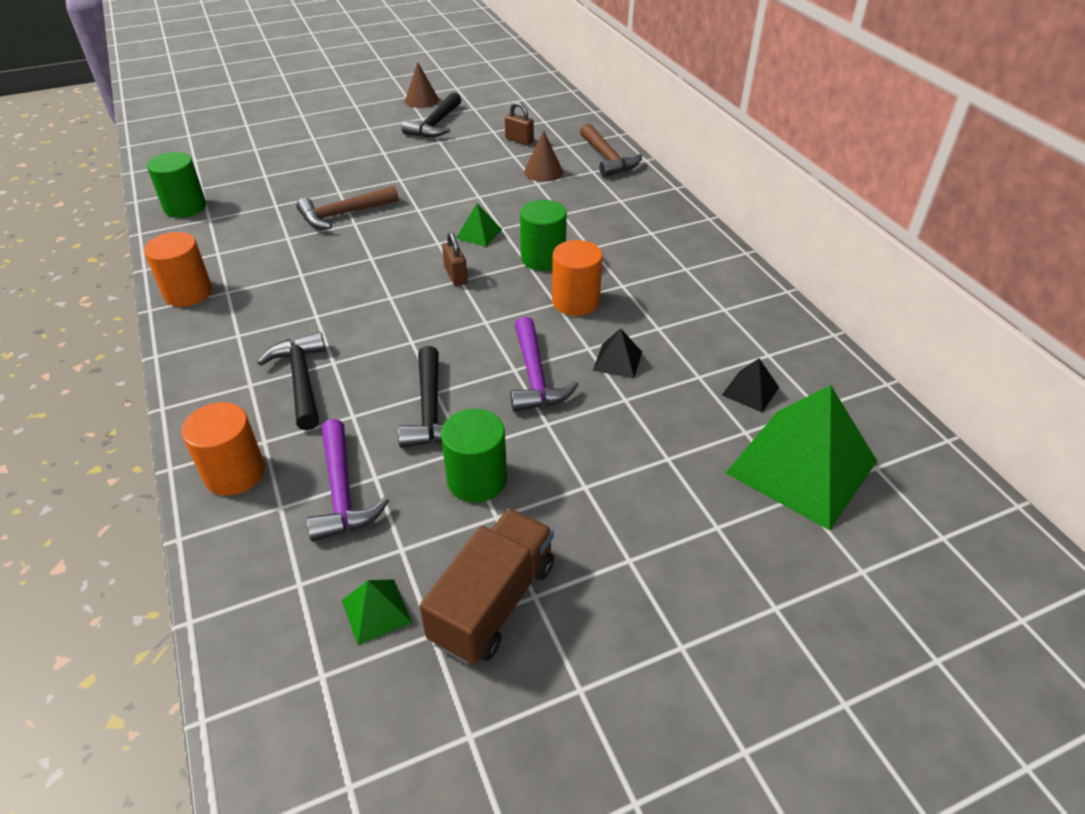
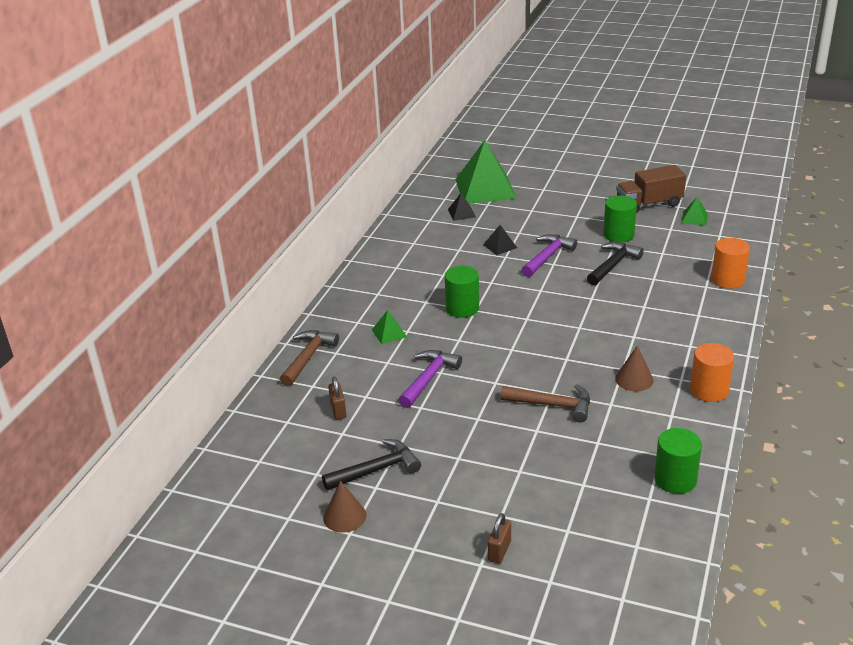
camera: 135 degrees left, 10 degrees down
(301, 380) = (668, 305): black hammer -> none
(342, 492) = (681, 254): purple hammer -> purple hammer (428, 378)
(456, 276) = (526, 322): brown padlock -> brown padlock (499, 551)
(479, 234) = (478, 342): green pyramid -> green pyramid (389, 333)
(543, 172) = (368, 370): brown cone -> brown cone (634, 379)
(575, 301) = (480, 278): orange cylinder -> none

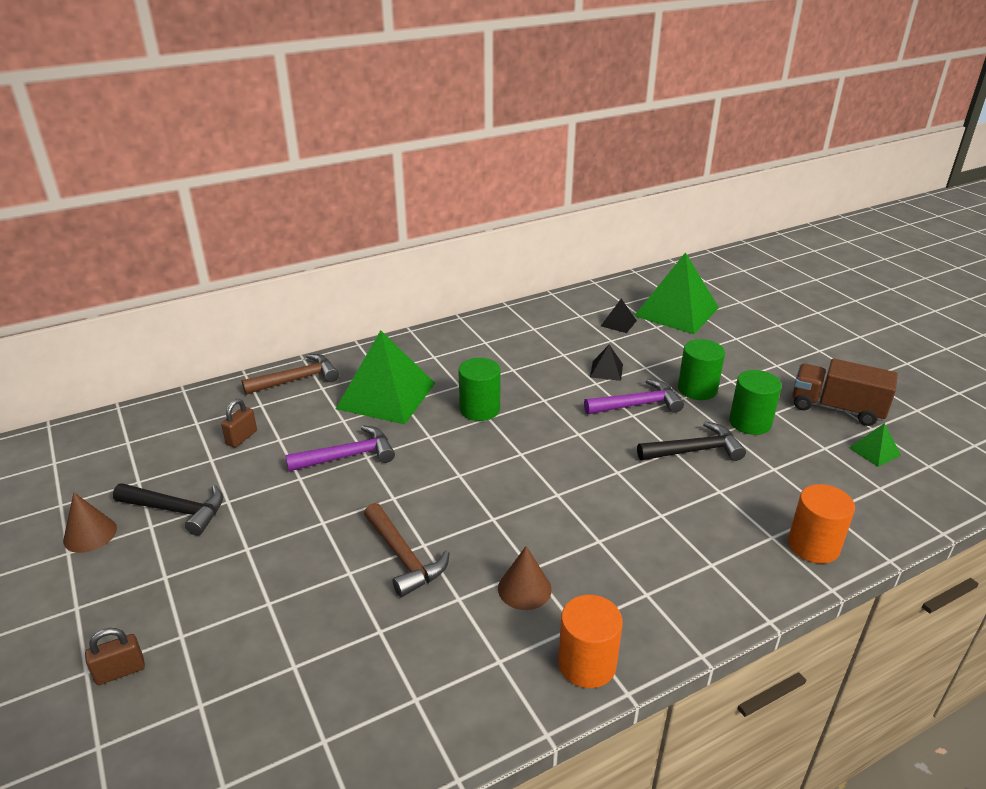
camera: 40 degrees right, 0 degrees up
(389, 333) = (386, 395): green pyramid -> green pyramid, size x2.33
(675, 479) = (383, 742): green cylinder -> green cylinder (697, 389)

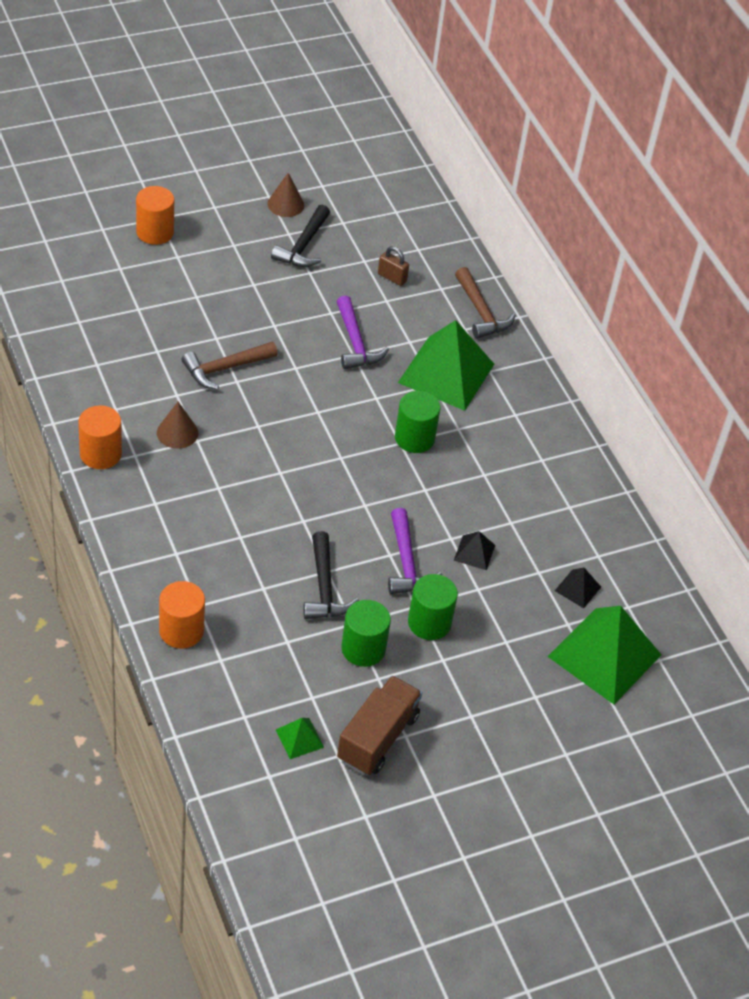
camera: 90 degrees right, 15 degrees up
(120, 671) = (155, 232): brown padlock -> orange cylinder

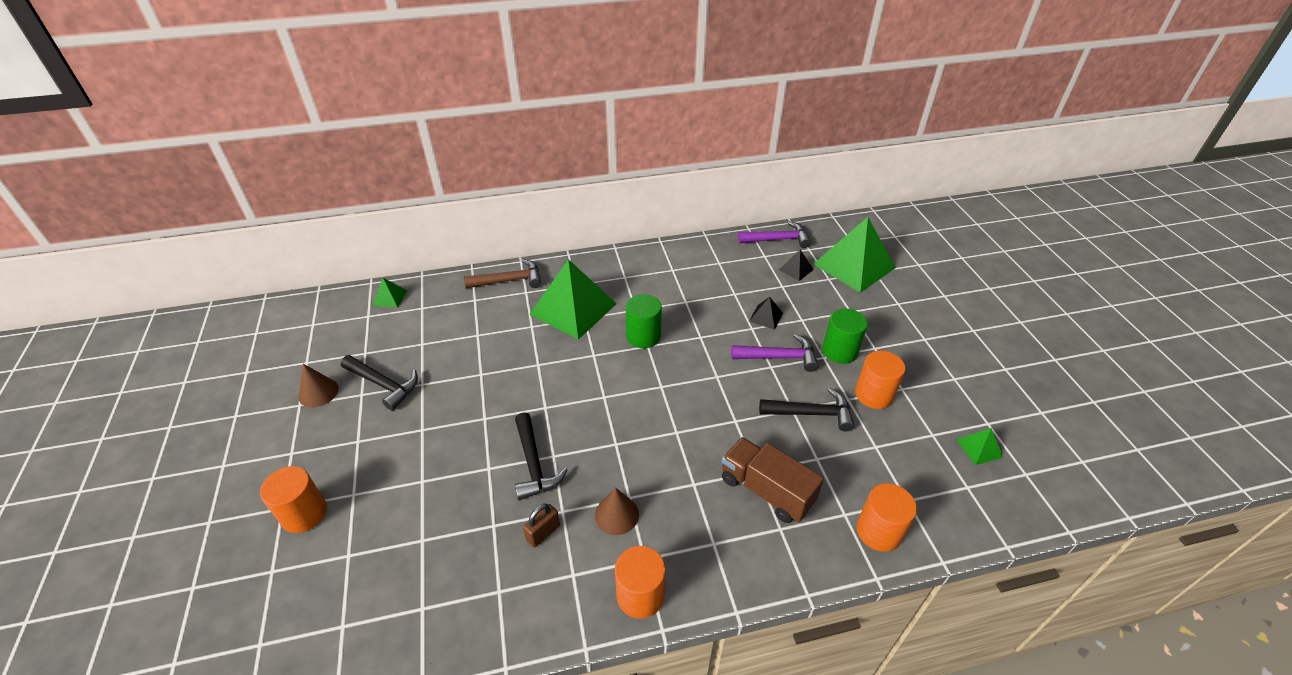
camera: 75 degrees left, 5 degrees down
(225, 368) = (534, 464): brown hammer -> black hammer
(355, 343) = (524, 361): purple hammer -> purple hammer (778, 240)
(363, 649) = (874, 395): green cylinder -> orange cylinder
(377, 738) = (962, 396): brown truck -> brown truck (766, 490)
(392, 277) = (450, 328): brown padlock -> brown padlock (543, 533)
(427, 221) = (390, 298): none -> green pyramid

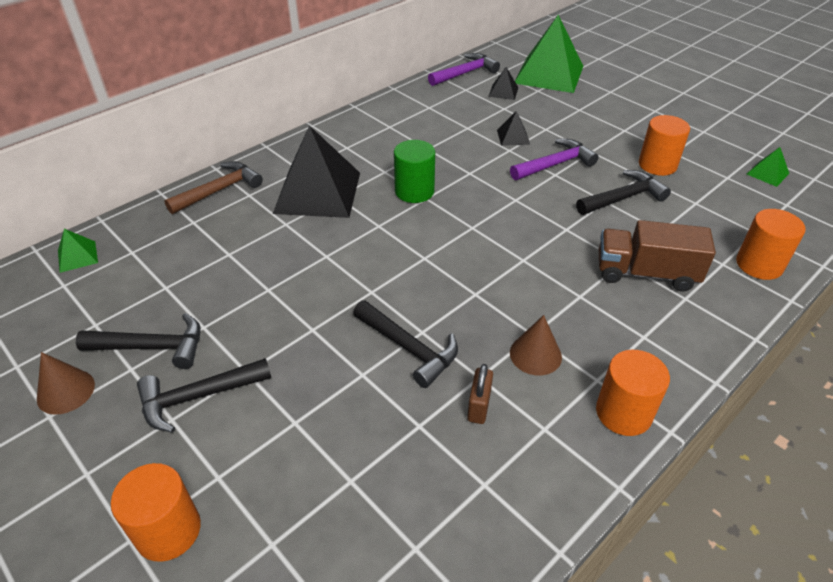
camera: 30 degrees left, 0 degrees up
(382, 433) = (198, 397): none -> black hammer
(573, 309) = (318, 192): green pyramid -> black pyramid
(839, 351) = (599, 142): green cylinder -> none

